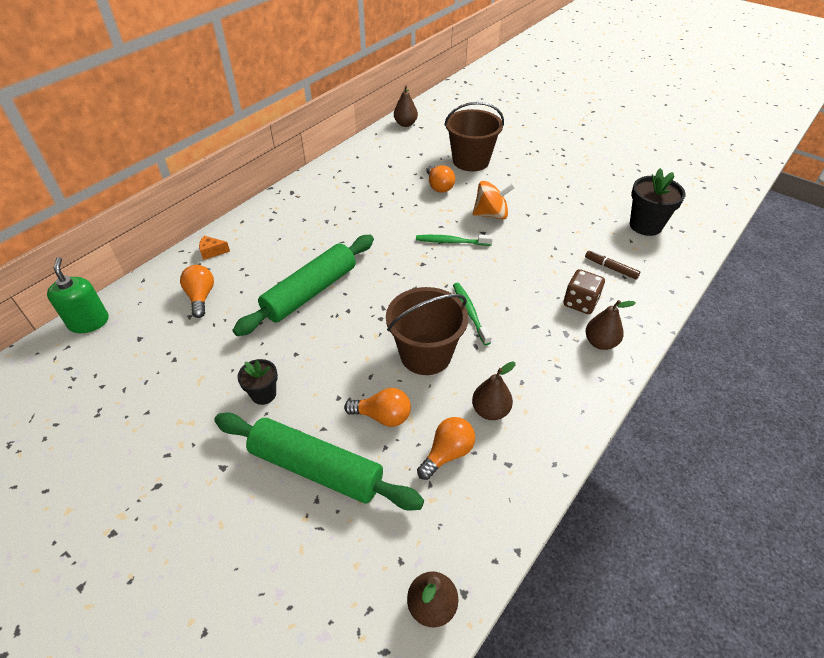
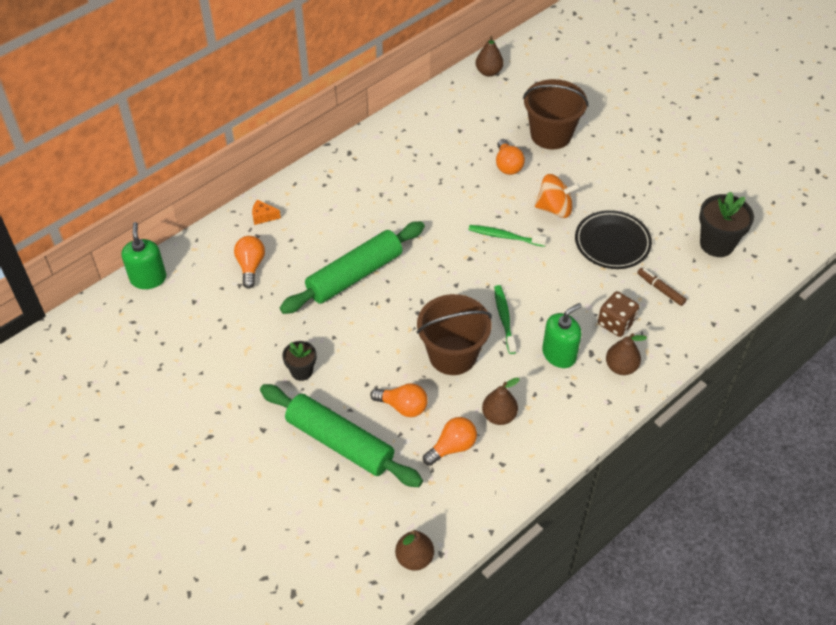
camera: 10 degrees right, 5 degrees up
(534, 339) = (559, 354): none -> green soap dispenser
(552, 235) = (612, 242): none -> black plate

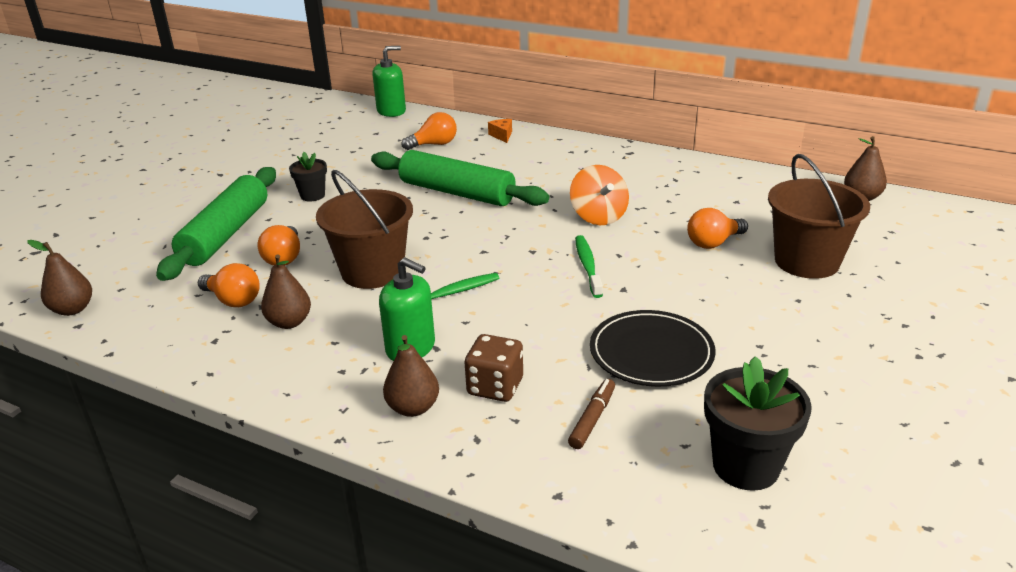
camera: 70 degrees right, 20 degrees down
(555, 208) = (671, 292): orange spinning top -> orange spinning top (598, 216)

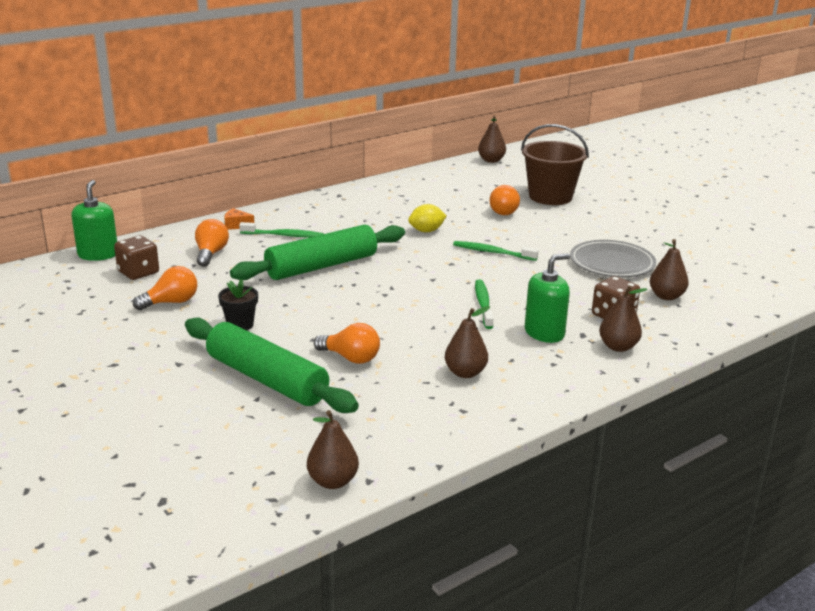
camera: 65 degrees left, 5 degrees down
(233, 300) = (403, 392): orange light bulb -> orange light bulb (171, 302)
(372, 271) = (418, 325): brown bucket -> none
(373, 133) = (138, 272): none -> brown dice
(504, 158) = (284, 235): none -> green toothbrush
(592, 419) = (666, 296): brown marker -> brown pear
(598, 216) = (426, 231): orange spinning top -> yellow lemon
(651, 353) = (612, 263): black plate -> grey plate
(745, 466) = (730, 271): black flower pot -> none

